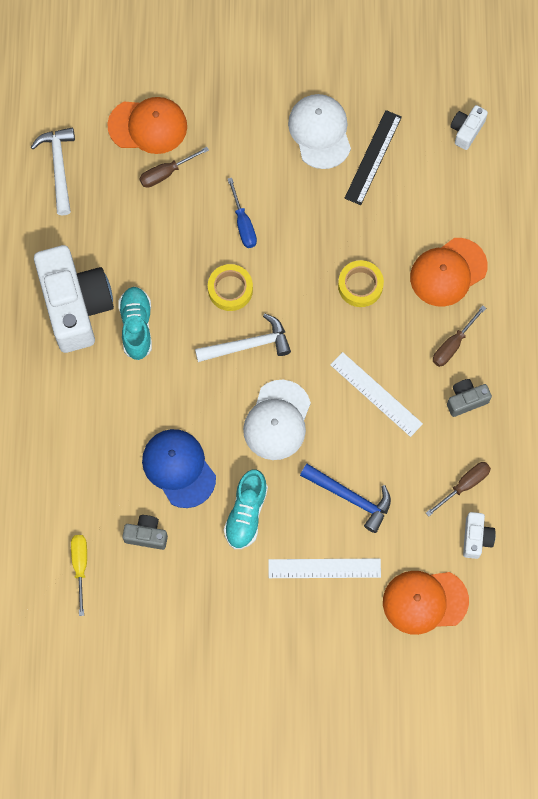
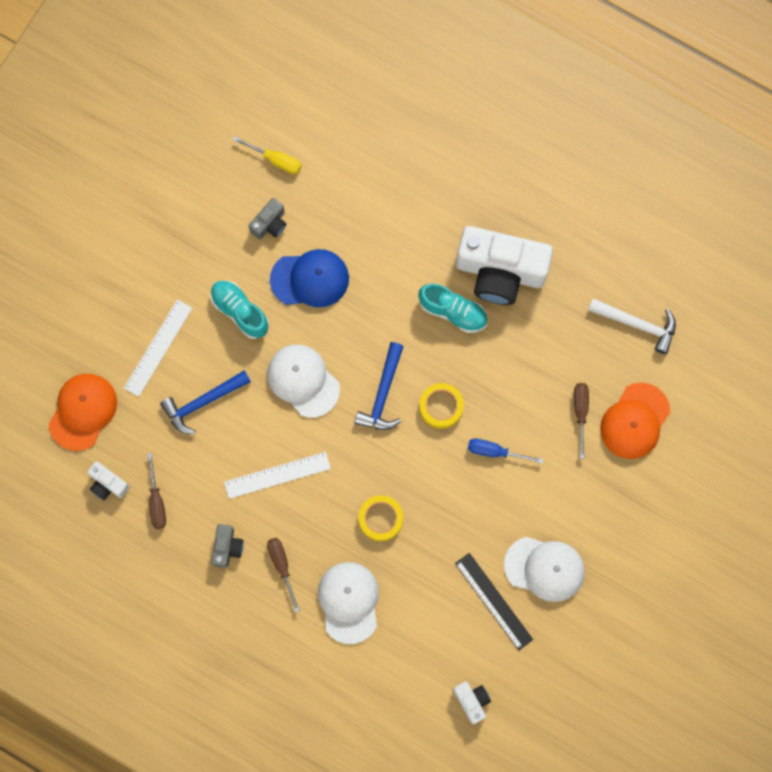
camera: 120 degrees right, 5 degrees up
(248, 345) = (382, 394): white hammer -> blue hammer
(448, 272) = (349, 602): orange cap -> white cap

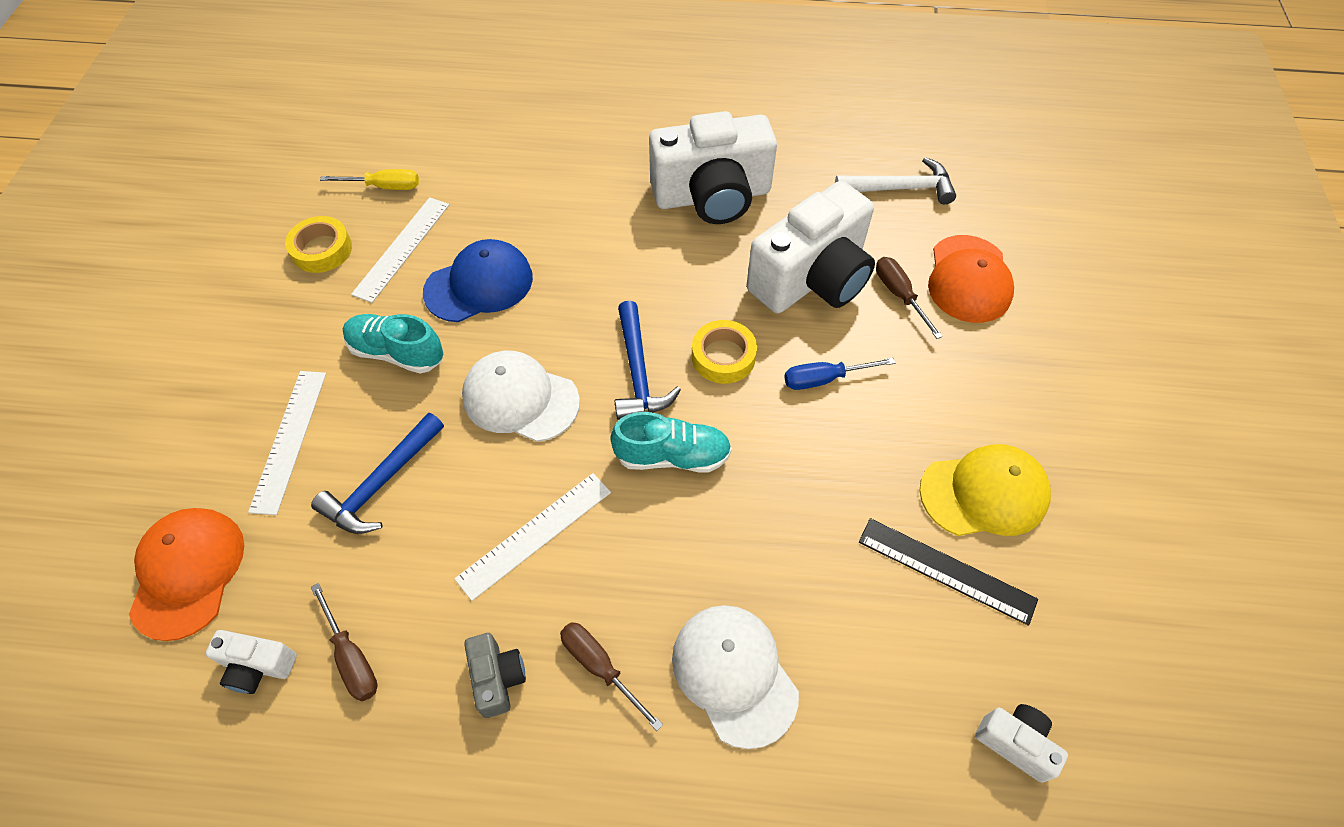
camera: 25 degrees left, 20 degrees down
(270, 224) = (402, 248): grey camera -> white ruler
(380, 519) = (718, 528): yellow tape -> yellow tape (322, 250)
(453, 311) = (679, 252): turquoise shoe -> turquoise shoe (672, 456)
(530, 373) = (812, 278): none -> white camera
(544, 568) = (984, 493): white cap -> yellow cap

